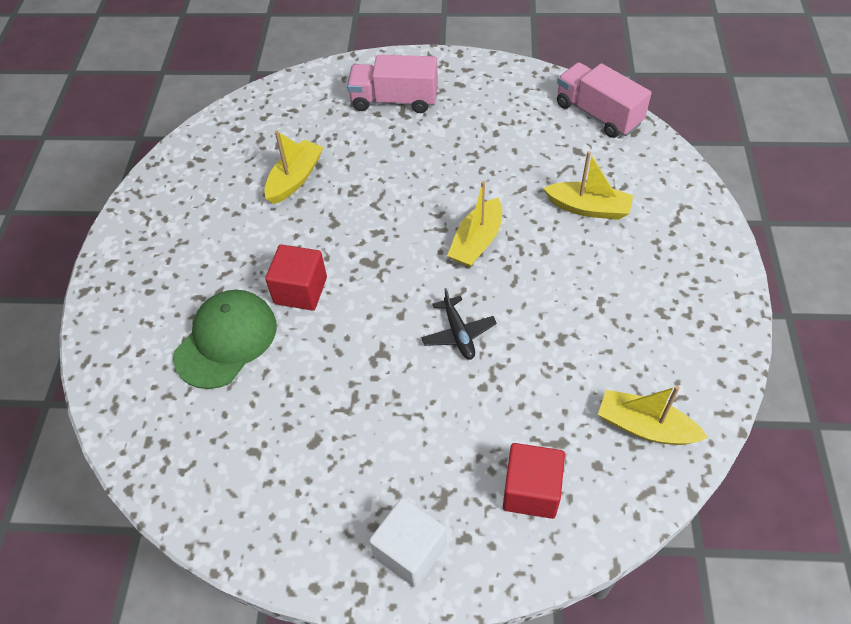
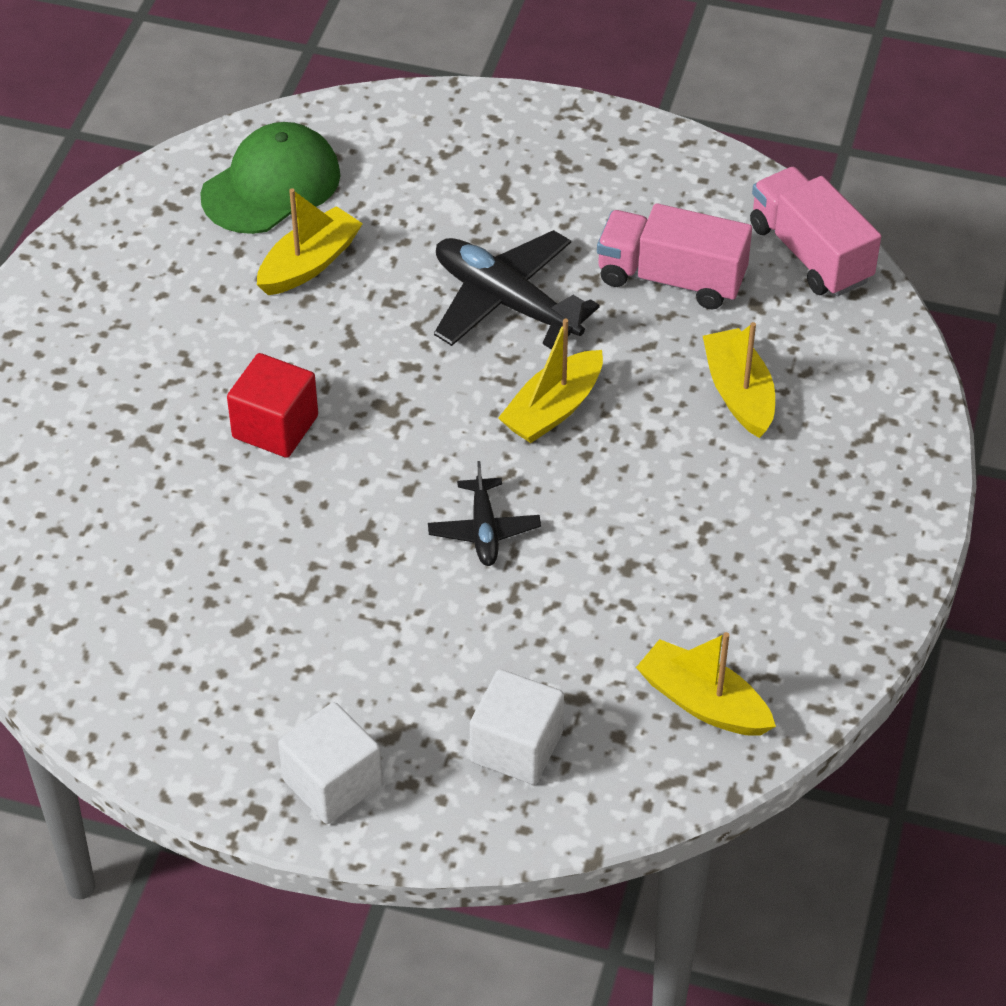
camera: 10 degrees right, 5 degrees down
(226, 340) = (153, 473): green cap -> green cap (271, 185)
(394, 100) = (496, 170): pink truck -> pink truck (671, 279)
(425, 179) = (506, 302): none -> black plane
(531, 491) = (516, 747): red cube -> white cube
(588, 208) = (739, 393): yellow boat -> yellow boat turned 135 degrees counterclockwise

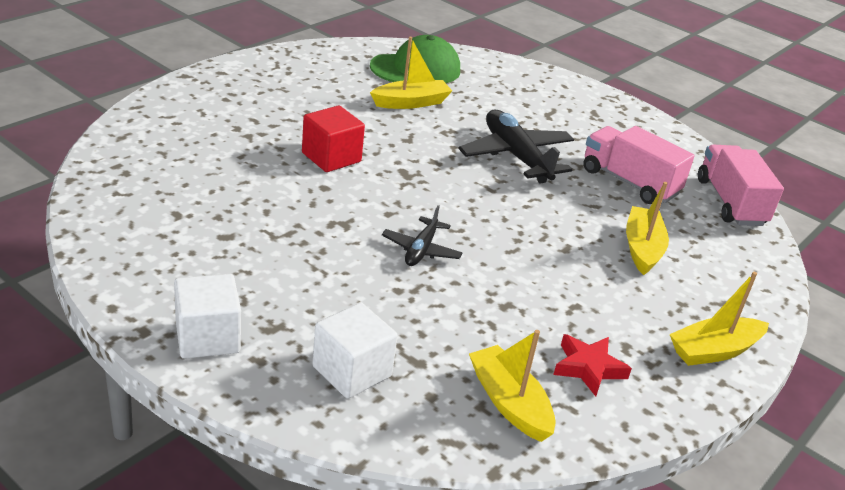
camera: 20 degrees right, 15 degrees down
(553, 409) = (511, 211): yellow boat -> yellow boat (714, 351)
(762, 612) = (588, 368): none -> red star

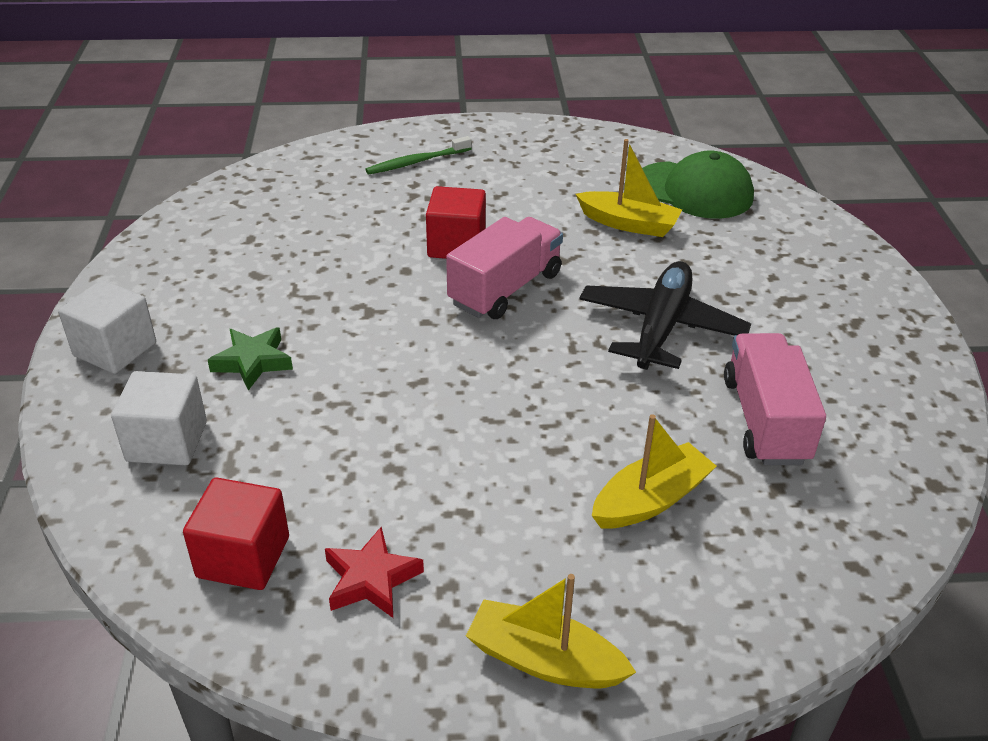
camera: 50 degrees right, 5 degrees up
(213, 111) = (416, 162): none -> green toothbrush
(322, 292) = (252, 362): none -> green star
(421, 250) = (399, 371): black plane -> none
(509, 403) = (243, 557): yellow boat -> red cube
(730, 202) = (881, 515): pink truck -> pink truck (505, 289)

